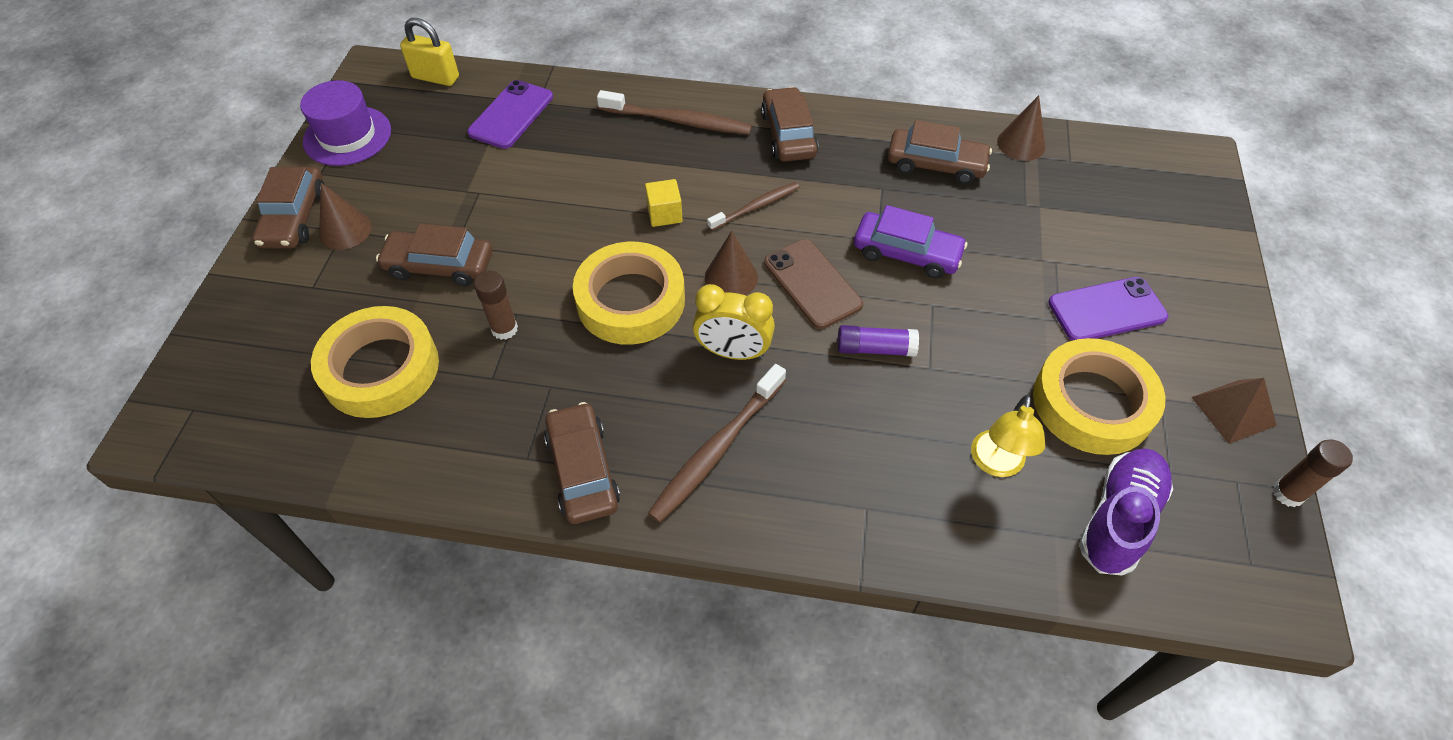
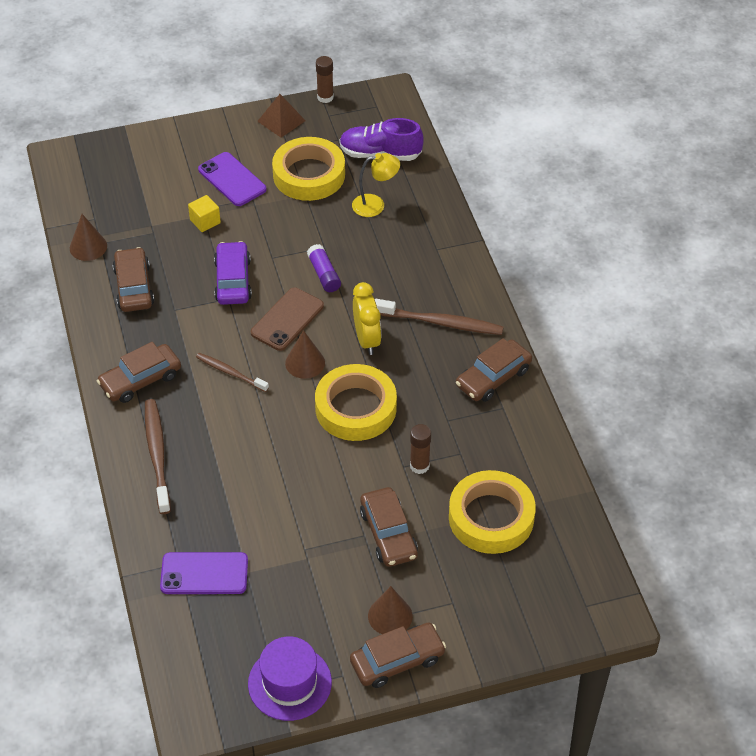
camera: 115 degrees left, 5 degrees down
(435, 77) = (182, 660): yellow padlock -> none
(664, 214) = (265, 422): yellow cube -> yellow cube (205, 221)

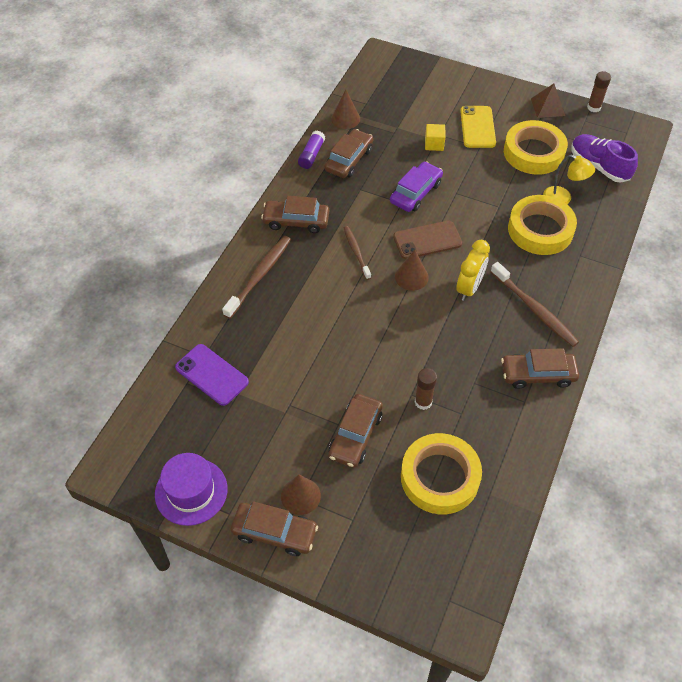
camera: 40 degrees right, 5 degrees up
(232, 179) = (477, 127): purple phone -> yellow phone
(324, 274) = (481, 225): purple glue stick -> purple glue stick (311, 155)
(356, 408) = (416, 330): yellow tape -> yellow tape (540, 230)

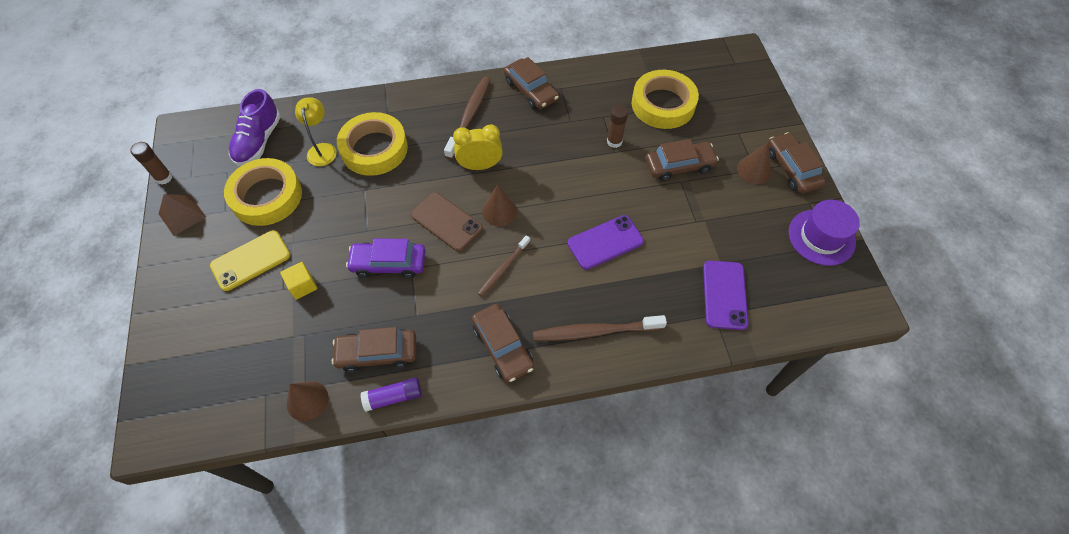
camera: 125 degrees left, 5 degrees up
(325, 327) = (605, 242): none -> purple phone

